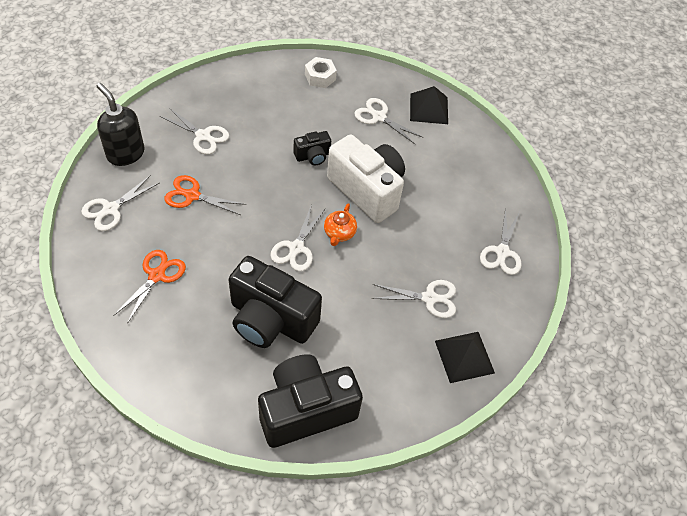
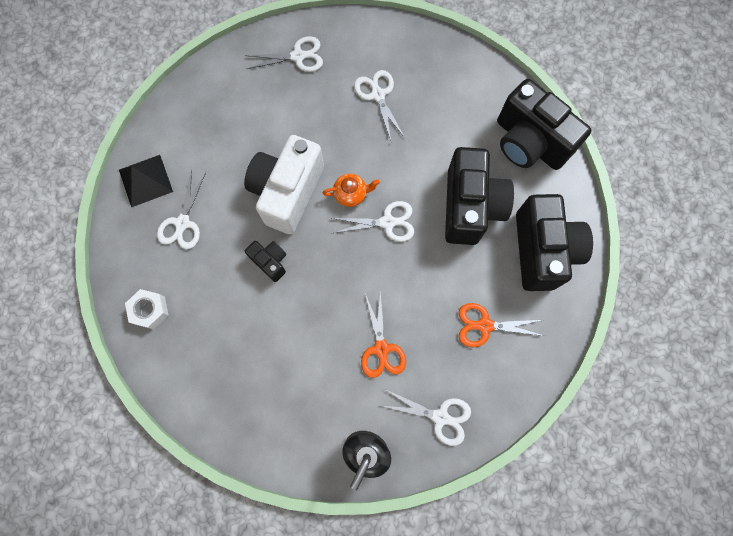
camera: 110 degrees left, 20 degrees up
(189, 359) = (542, 250): none -> black camera
(203, 136) = (300, 385): white scissors -> none
(464, 357) = (417, 51): black pyramid -> none

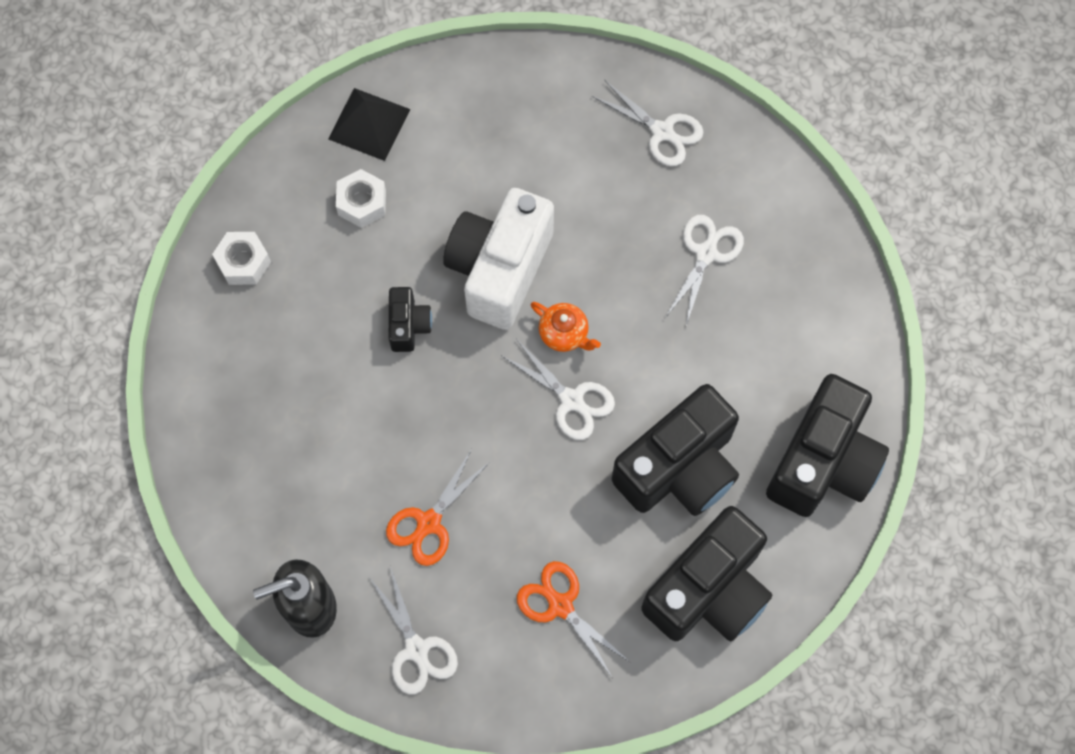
camera: 45 degrees right, 5 degrees down
(182, 223) = (362, 203): white scissors -> white nut
(287, 192) = (499, 269): white camera -> white camera turned 45 degrees counterclockwise
(529, 142) = (823, 462): black camera -> black camera turned 150 degrees counterclockwise

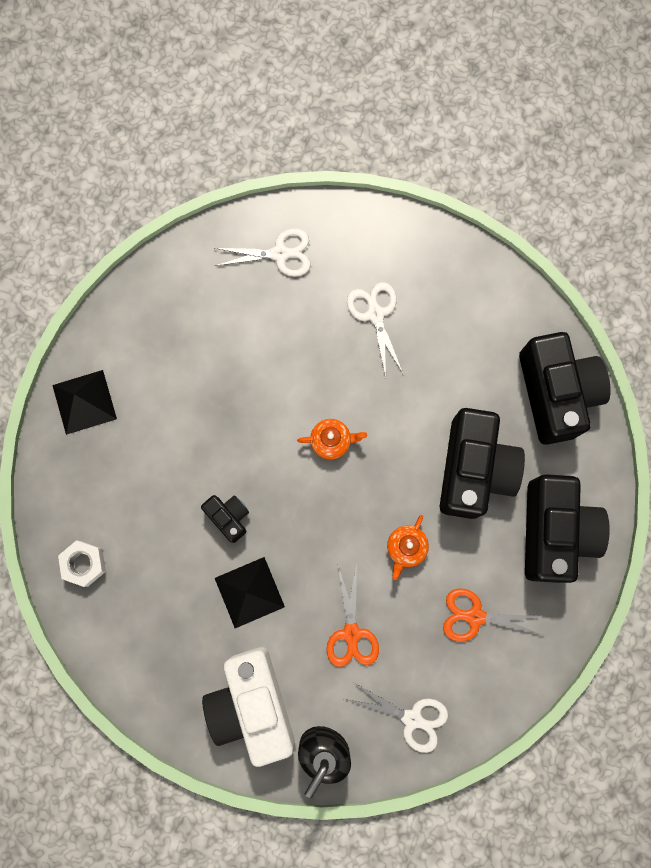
camera: 40 degrees left, 10 degrees up
(362, 203) = (127, 459): white nut -> none
(367, 408) = (249, 592): none -> black pyramid
(499, 269) = (254, 431): white camera -> white camera (252, 704)
(549, 487) = (406, 547): none -> orange teapot
(571, 400) = (372, 480): white scissors -> none

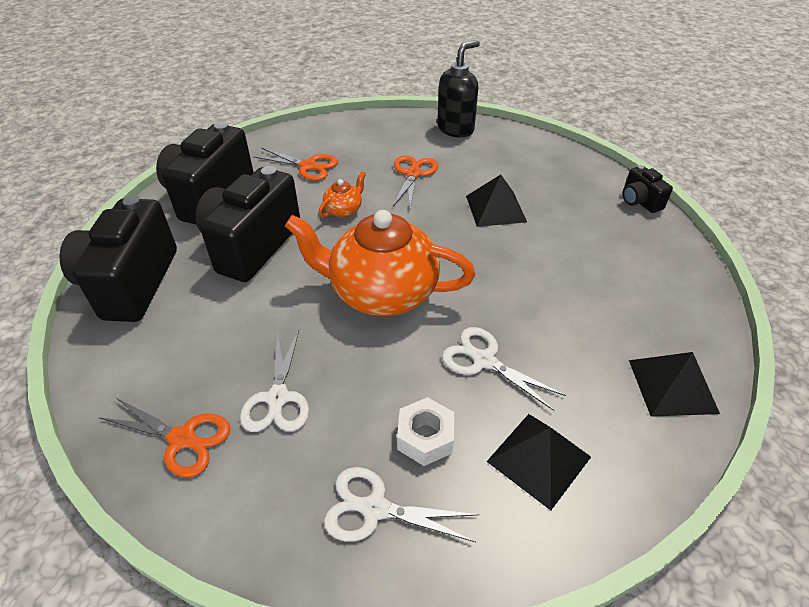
camera: 165 degrees left, 35 degrees down
(84, 563) = (658, 252): white nut -> white nut (425, 437)
(180, 315) = (538, 459): none -> black pyramid
(228, 517) = (506, 257): black camera -> black camera (639, 201)
(252, 704) = (506, 155): white camera -> none
(331, 440) = (382, 292): orange teapot -> orange teapot, size x2.38
(412, 718) = (384, 131): white scissors -> white scissors (484, 361)
(426, 266) = (182, 439): none -> orange scissors

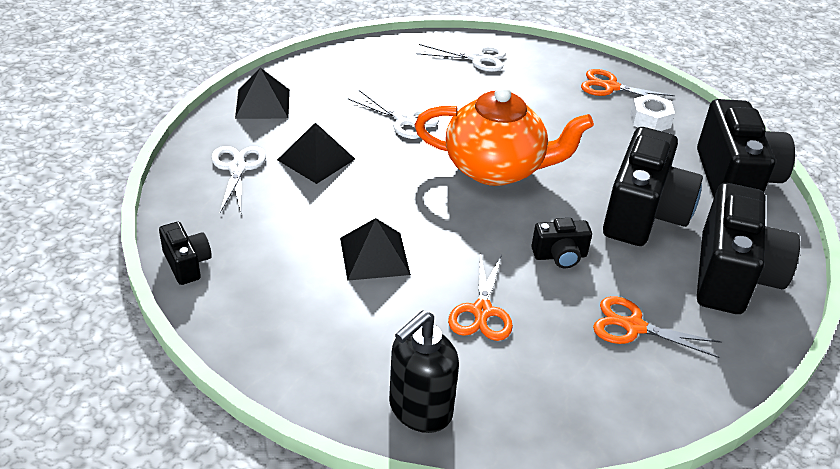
camera: 175 degrees right, 5 degrees down
(278, 398) = (557, 104): white scissors -> white scissors (237, 168)
(344, 210) = (560, 256): orange teapot -> black camera
(425, 437) = (449, 84): white nut -> white nut (650, 120)
(538, 459) = (374, 73): black pyramid -> black pyramid (316, 159)

